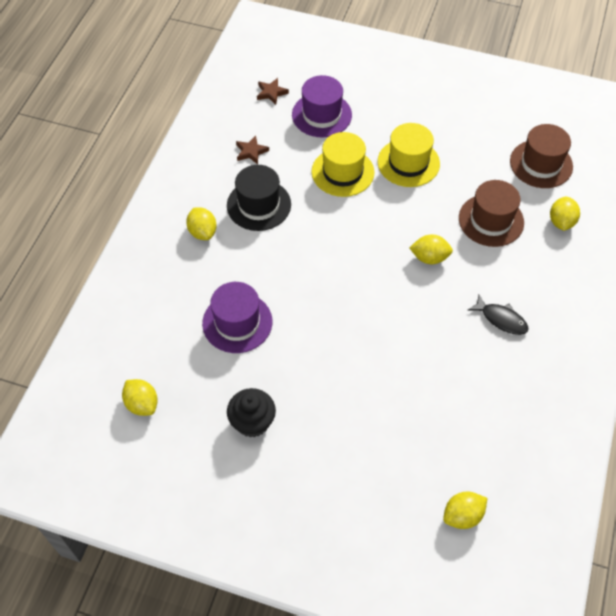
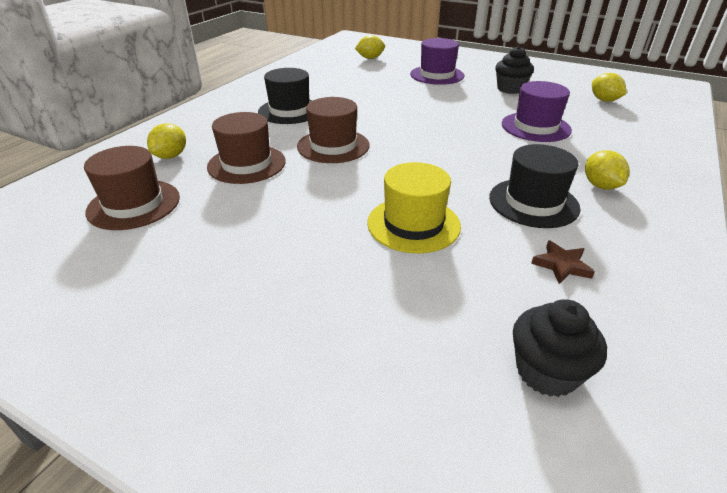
camera: 170 degrees left, 20 degrees down
(271, 93) = (546, 371): brown star -> black cupcake
(321, 115) = (438, 310): purple hat -> purple hat (437, 75)
(408, 163) = (314, 224): yellow hat -> none
(429, 258) = (333, 146): yellow lemon -> brown hat
(501, 319) = (290, 111): black fish -> black hat

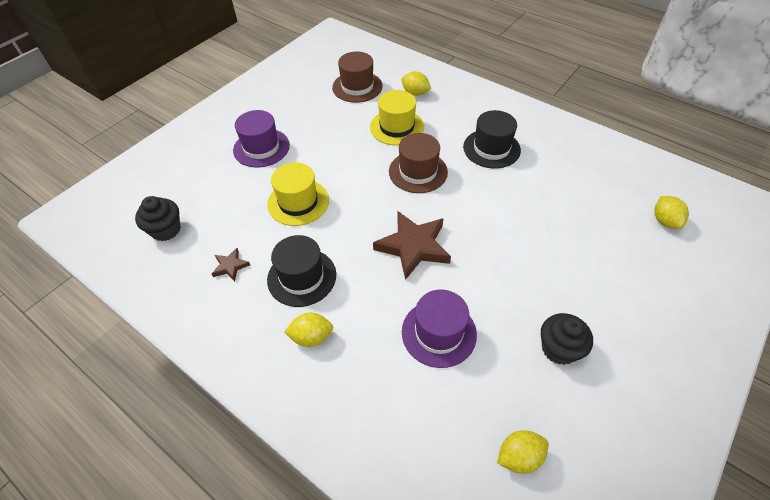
camera: 100 degrees right, 15 degrees up
(246, 164) = (397, 127): brown hat -> yellow hat
(437, 75) = (606, 279): purple hat -> purple hat (261, 148)
(447, 142) = (413, 246): none -> brown star

